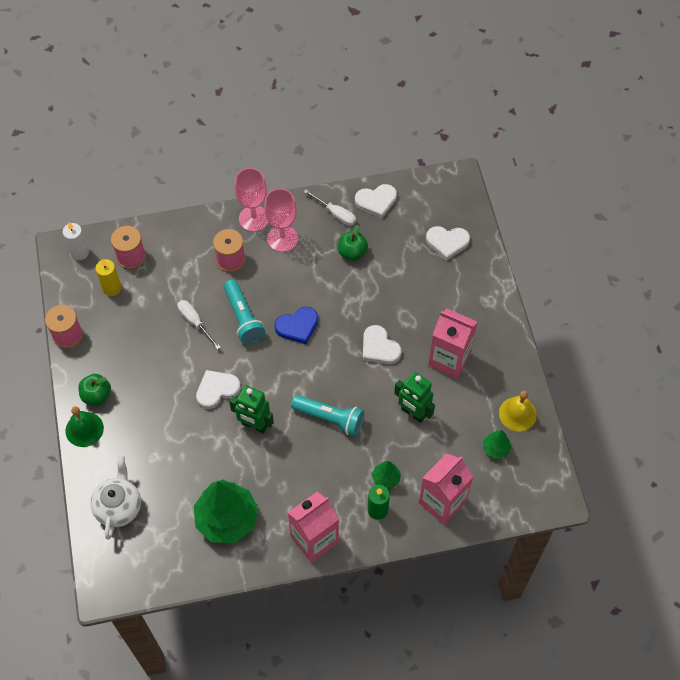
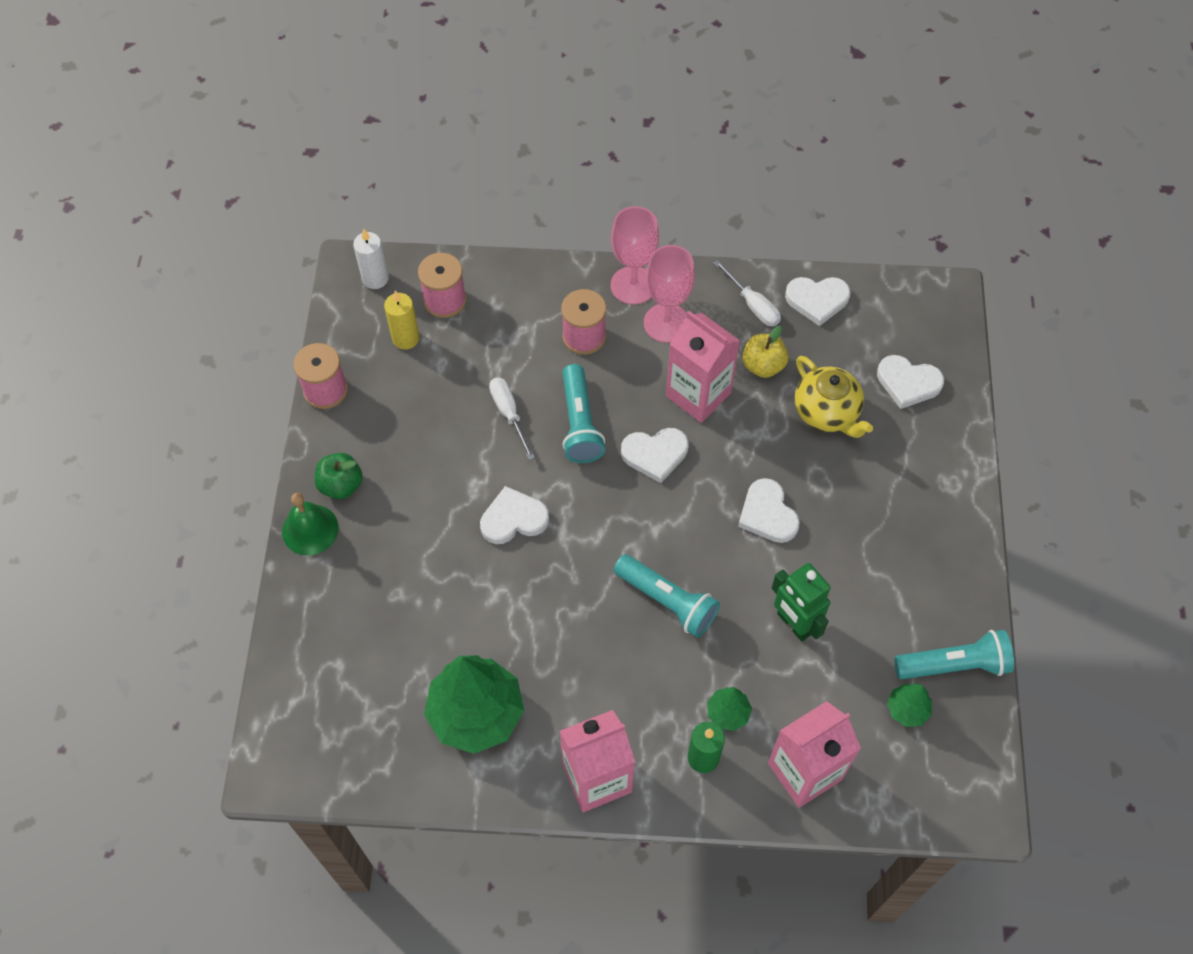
camera: 15 degrees right, 0 degrees up
(119, 506) = (326, 654): white teapot -> none
(254, 425) = (554, 584): green robot -> none
(297, 326) = (655, 454): blue heart -> white heart
(352, 252) = (763, 365): green apple -> yellow apple
(400, 273) = (827, 412): none -> yellow teapot
(449, 359) = (868, 556): pink carton -> pink carton (698, 394)
(517, 414) = (954, 665): yellow bell -> turquoise flashlight

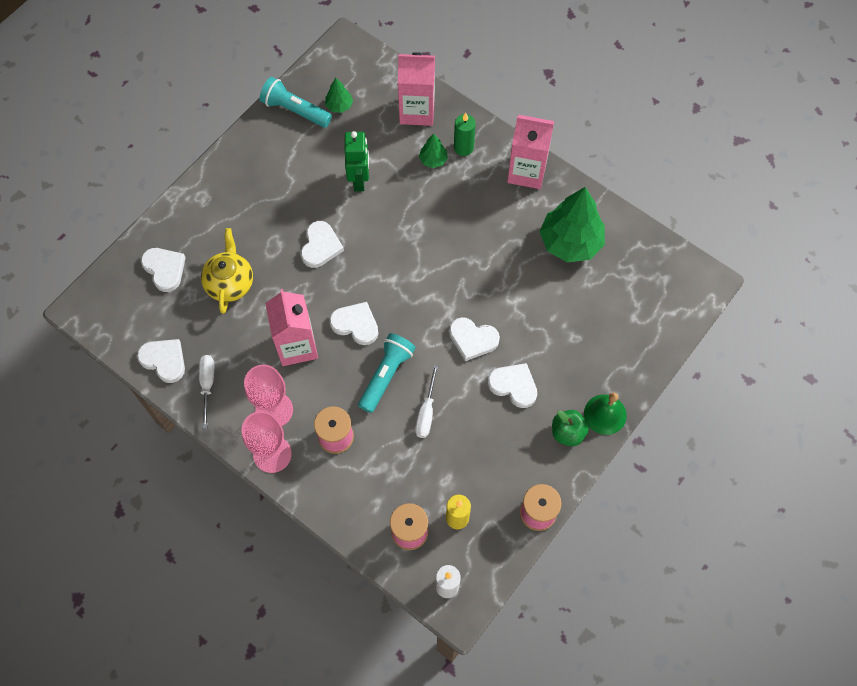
camera: 145 degrees left, 5 degrees up
(433, 497) = (514, 385): none -> white heart
(667, 601) = (419, 235): turquoise flashlight -> none
(763, 365) = (240, 338): yellow apple -> none

